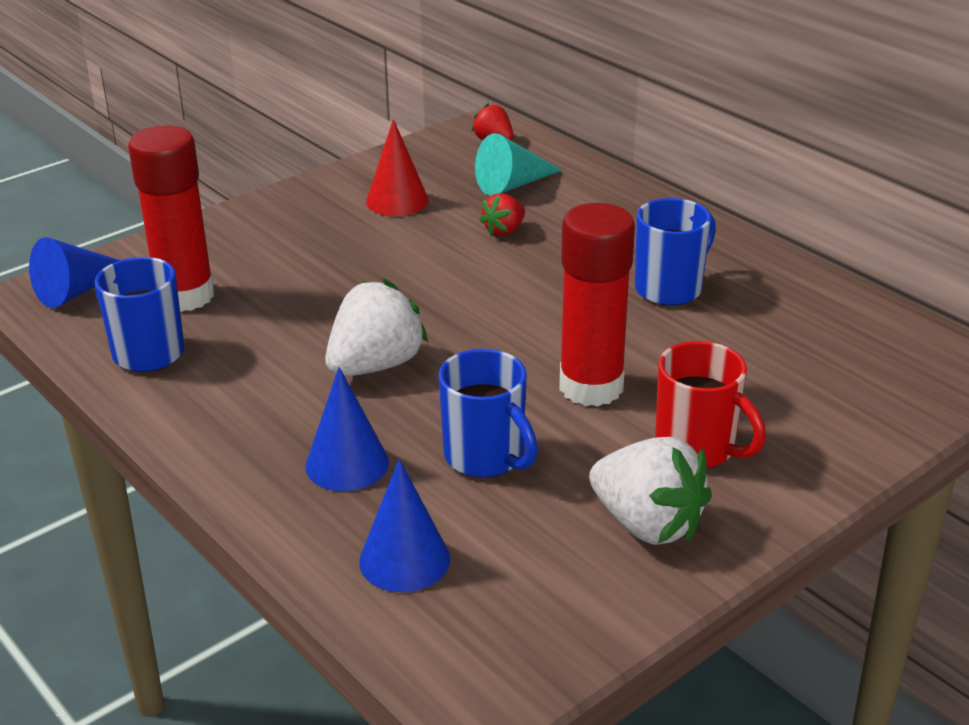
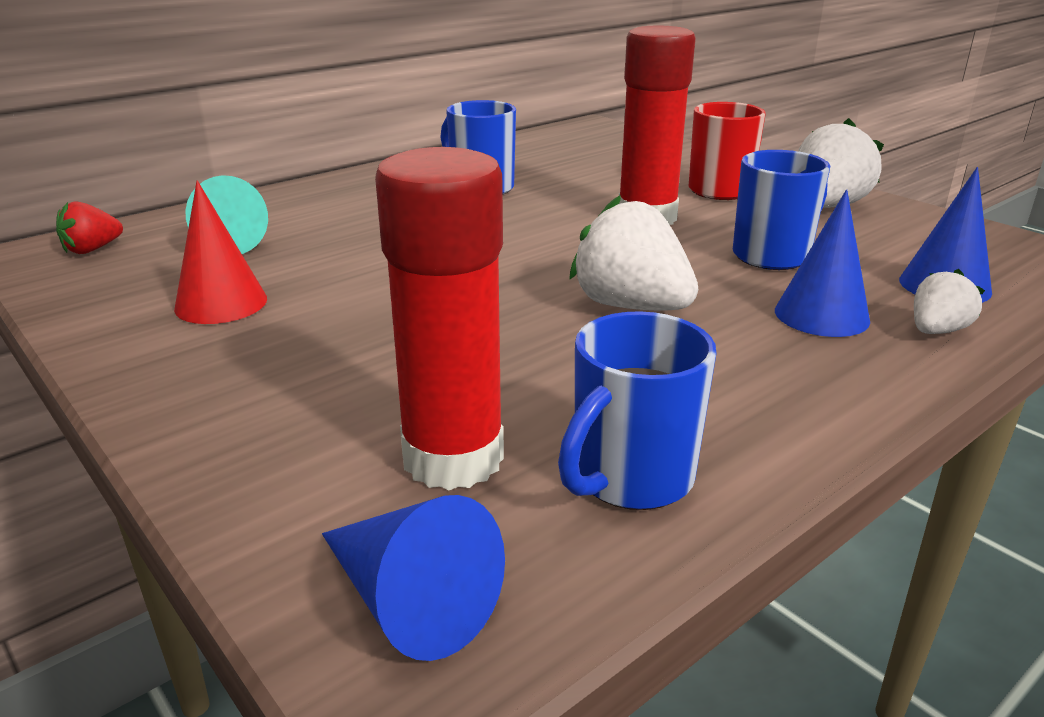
camera: 90 degrees left, 5 degrees down
(307, 526) = (936, 331): none -> white strawberry
(504, 231) = (339, 246): red strawberry -> none

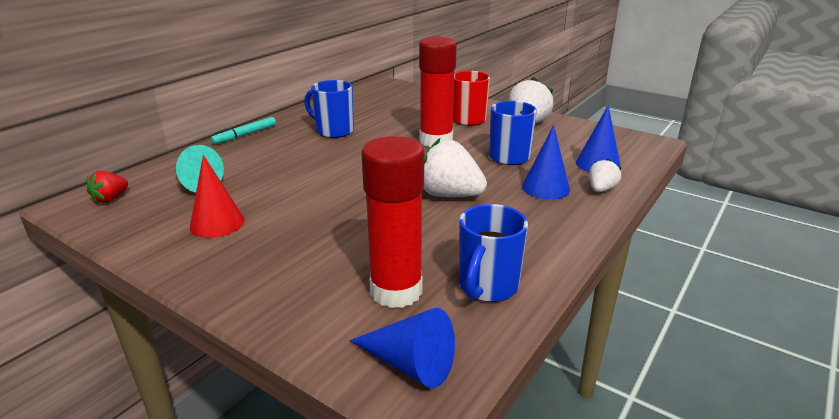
camera: 15 degrees left, 0 degrees up
(340, 181) = (245, 135): none -> turquoise marker

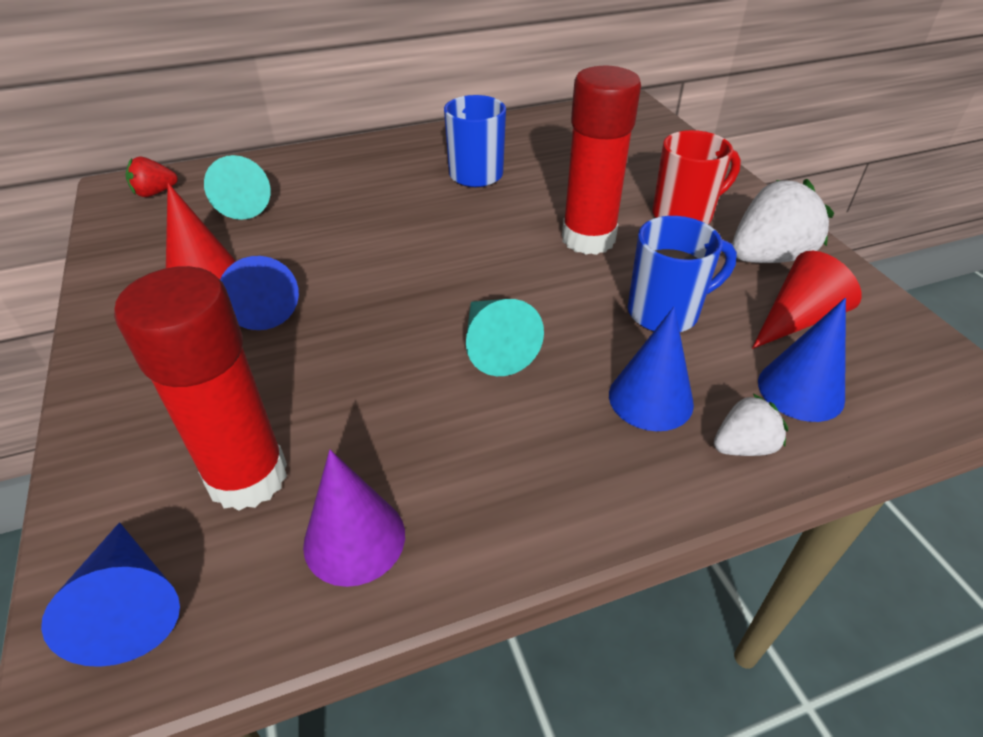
camera: 35 degrees right, 15 degrees up
(245, 135) = (371, 146): turquoise marker -> none
(287, 224) = (261, 305): none -> blue cone
(449, 195) = (494, 347): white strawberry -> turquoise cone
(487, 287) = (354, 539): blue mug -> purple cone
(566, 142) = (797, 319): none -> red cone

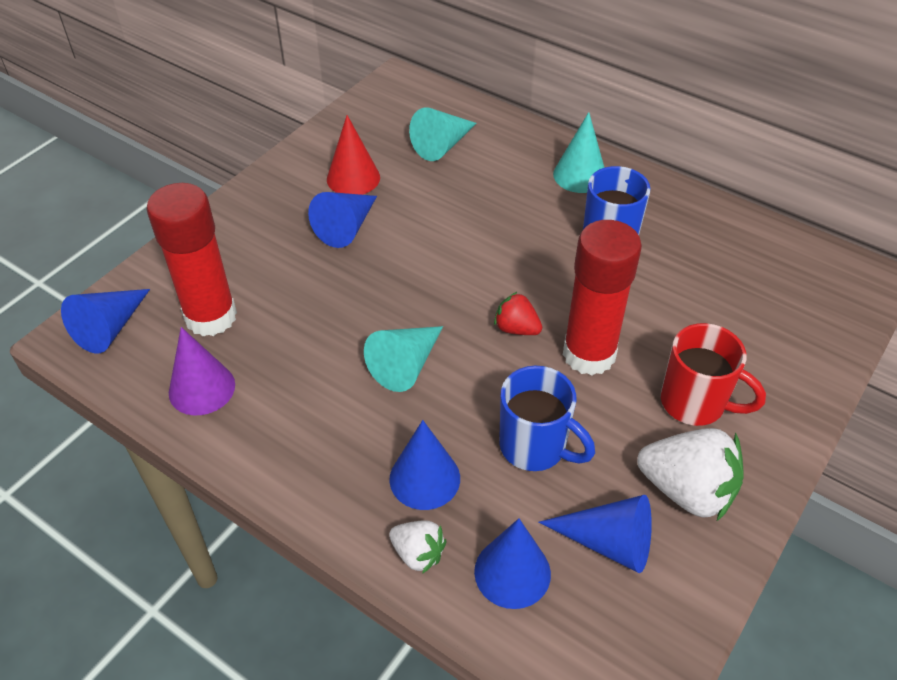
camera: 55 degrees right, 5 degrees up
(155, 193) = (408, 99): red strawberry -> red strawberry (516, 328)
(388, 156) = (579, 175): none -> turquoise cone
(797, 319) = (608, 542): red cone -> blue cone

